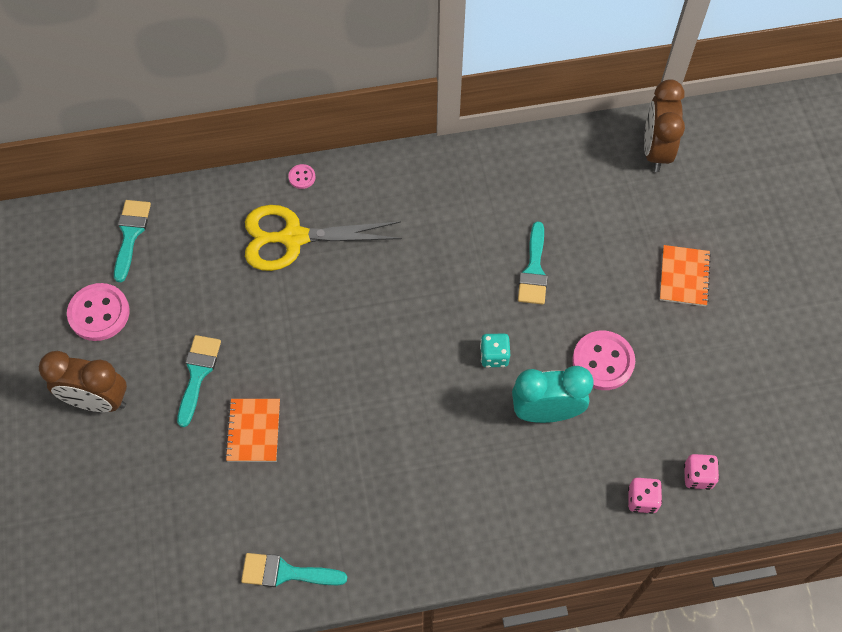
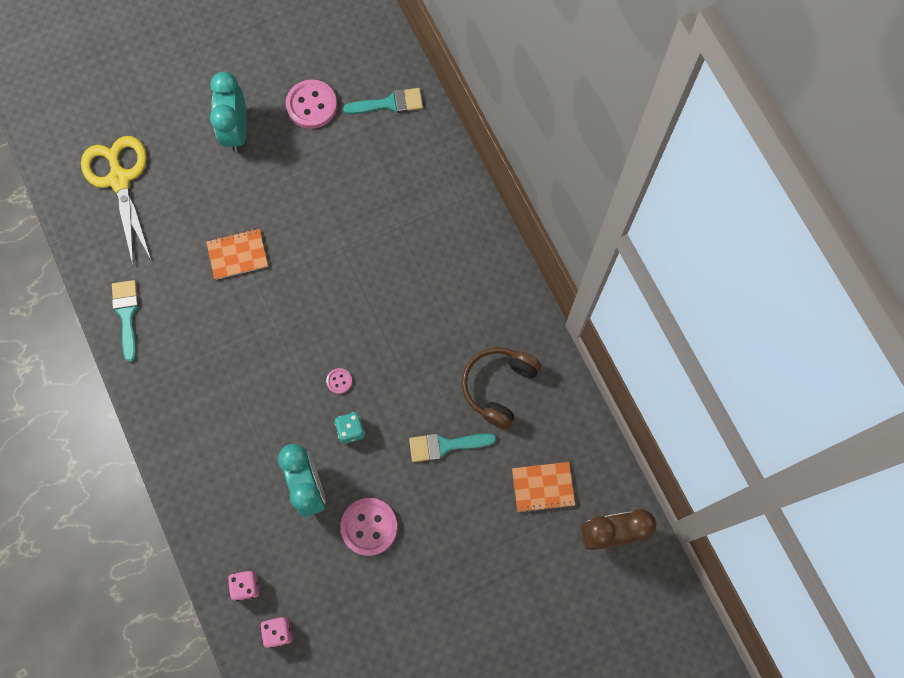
camera: 75 degrees right, 10 degrees up
(97, 400) = (236, 131): brown clock -> turquoise clock
(198, 374) = (277, 197): turquoise brush -> none
(293, 237) = (422, 232): yellow scissors -> yellow scissors (120, 179)
(302, 177) = (485, 221): pink button -> pink button (339, 381)
(485, 208) = (498, 387): none -> brown headphones
(684, 276) = (476, 586): orange notebook -> orange notebook (543, 487)

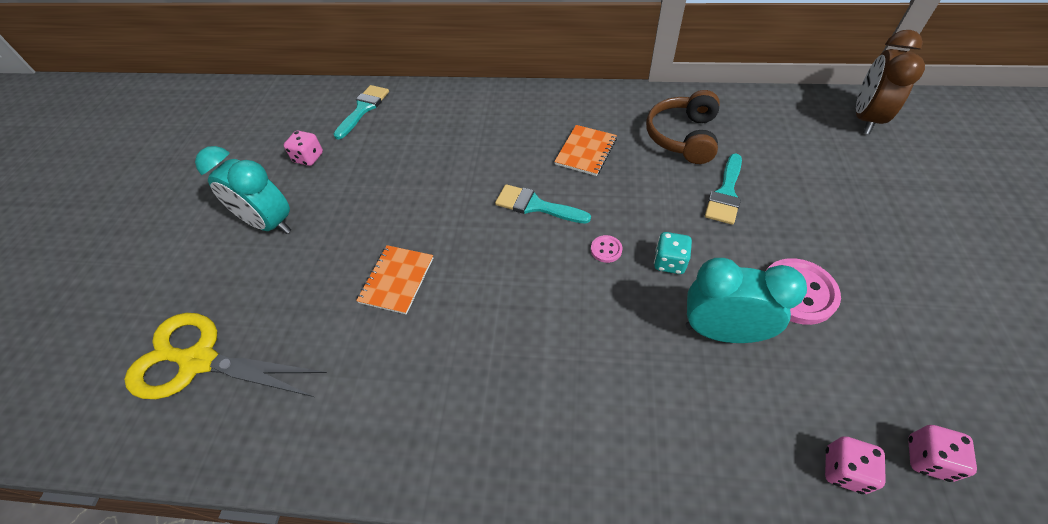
camera: 55 degrees left, 20 degrees down
(127, 314) = (367, 440): turquoise brush -> turquoise brush (535, 205)
(311, 105) = (308, 158): pink button -> pink dice
(498, 387) = (683, 137): brown headphones -> brown headphones turned 45 degrees clockwise
(543, 487) = (801, 143): orange notebook -> orange notebook (586, 151)

